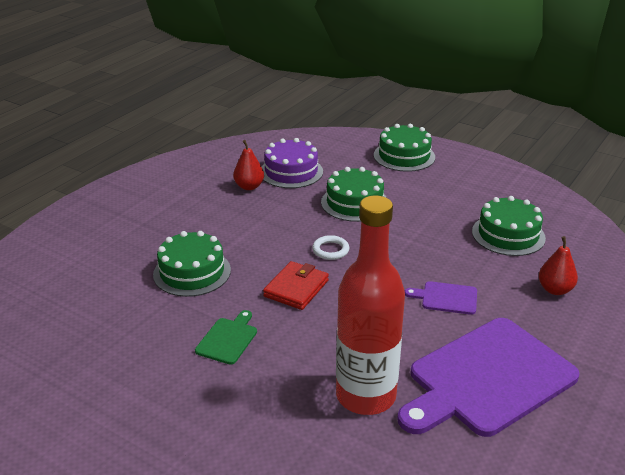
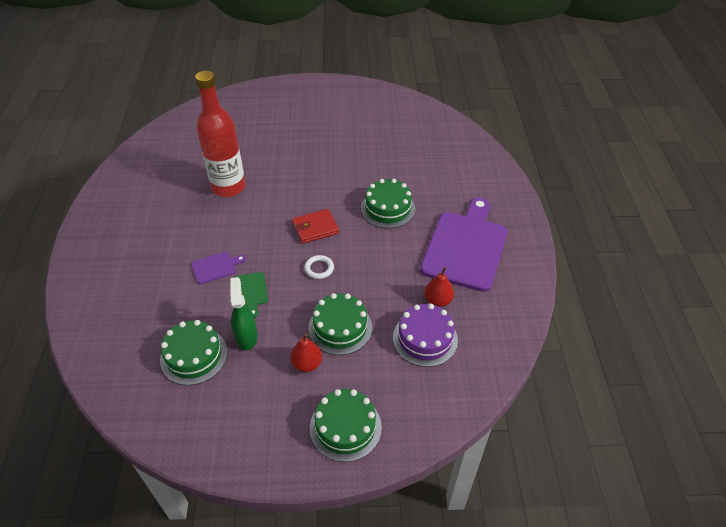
camera: 145 degrees right, 15 degrees up
(228, 339) = (323, 182): green cutting board -> green cutting board (250, 292)
(296, 288) = (315, 228): red wallet -> red wallet turned 75 degrees clockwise
(448, 228) = (246, 337): none -> green spray bottle
(487, 378) = (168, 224): purple cutting board -> purple cutting board (465, 247)
(555, 289) = (141, 312): red pear -> red pear (307, 364)

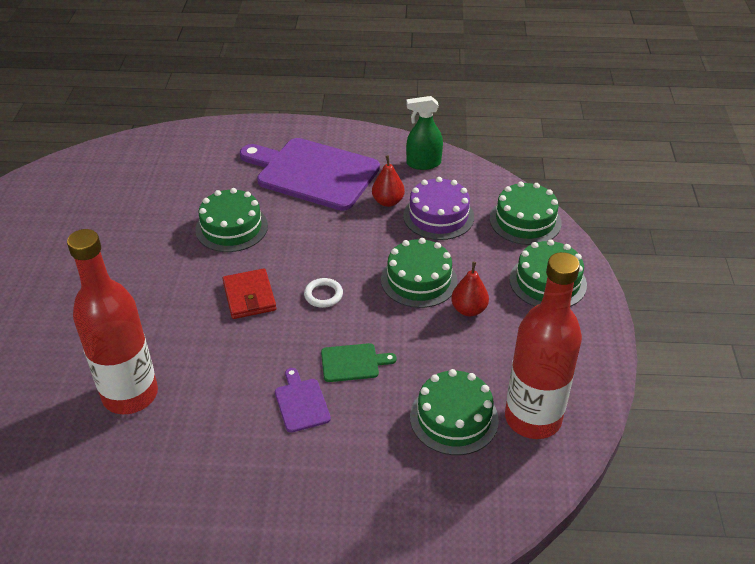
camera: 85 degrees left, 5 degrees down
(188, 409) = (533, 418): none -> red bottle
(246, 337) = (427, 365): green spray bottle -> green spray bottle (423, 163)
(431, 410) = (525, 221): none -> green cake

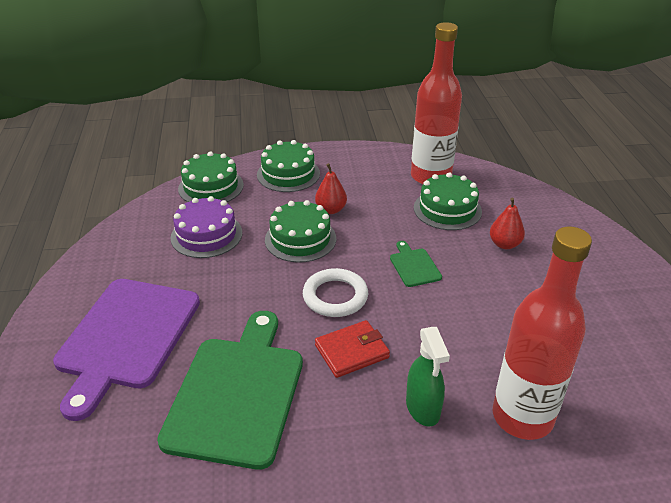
camera: 100 degrees left, 5 degrees down
(231, 227) = (237, 393): green cake -> green cutting board
(301, 403) = (471, 290): purple cutting board -> none
(323, 295) = (335, 296): white ring -> white ring, size x1.66
(388, 202) = (184, 270): red pear -> red pear (504, 244)
(423, 163) = (116, 252): green spray bottle -> green spray bottle (423, 408)

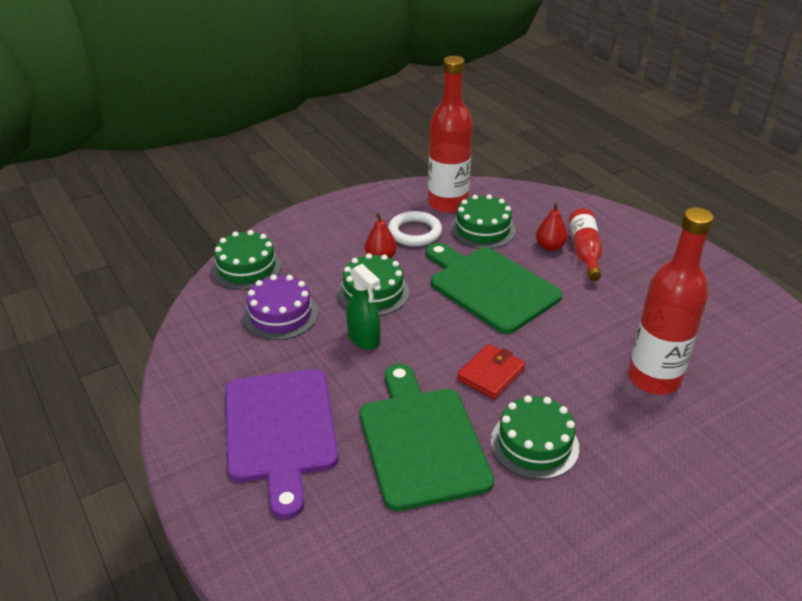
camera: 25 degrees left, 0 degrees up
(288, 174) = (314, 235): green cake -> green cake (534, 444)
(335, 296) = (443, 333): white ring -> white ring (414, 232)
(414, 266) = (490, 287): green cutting board -> green cutting board, size x2.35
(423, 408) = (578, 399): green spray bottle -> green spray bottle (364, 339)
(538, 259) = (584, 251): none -> red bottle

